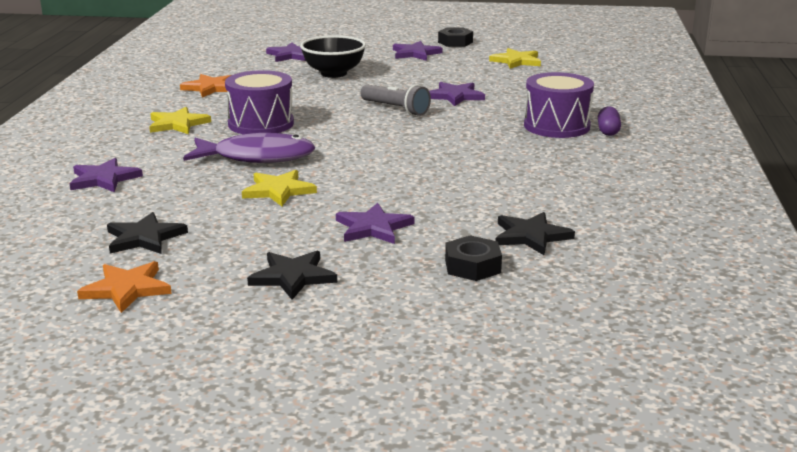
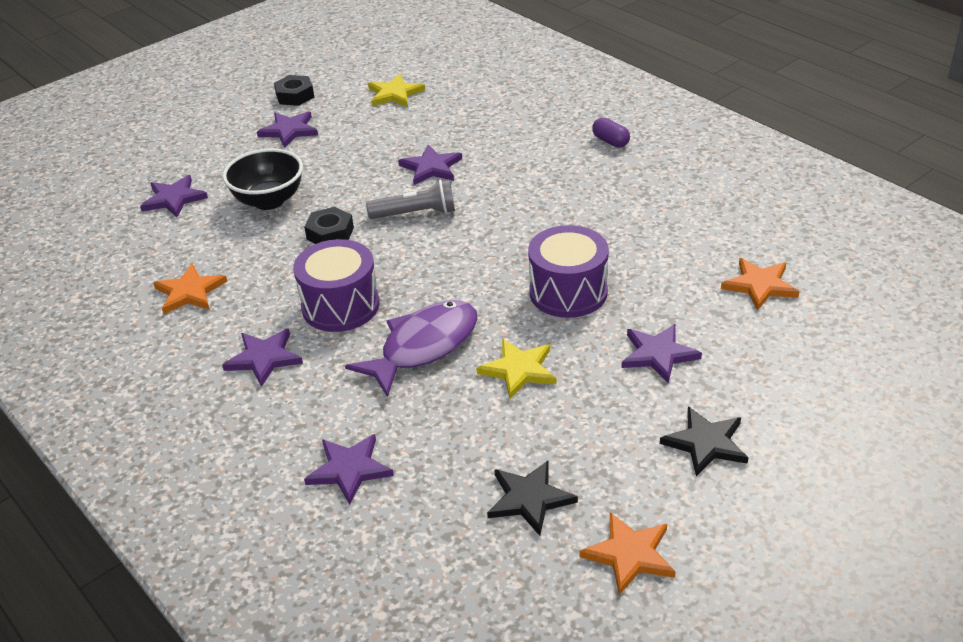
camera: 45 degrees left, 15 degrees up
(177, 124) = (264, 358): yellow star -> purple star
(472, 266) = (782, 340): black nut -> black nut (330, 233)
(531, 236) = (759, 285): black star -> orange star
(556, 126) = (569, 158): purple drum -> purple drum (568, 292)

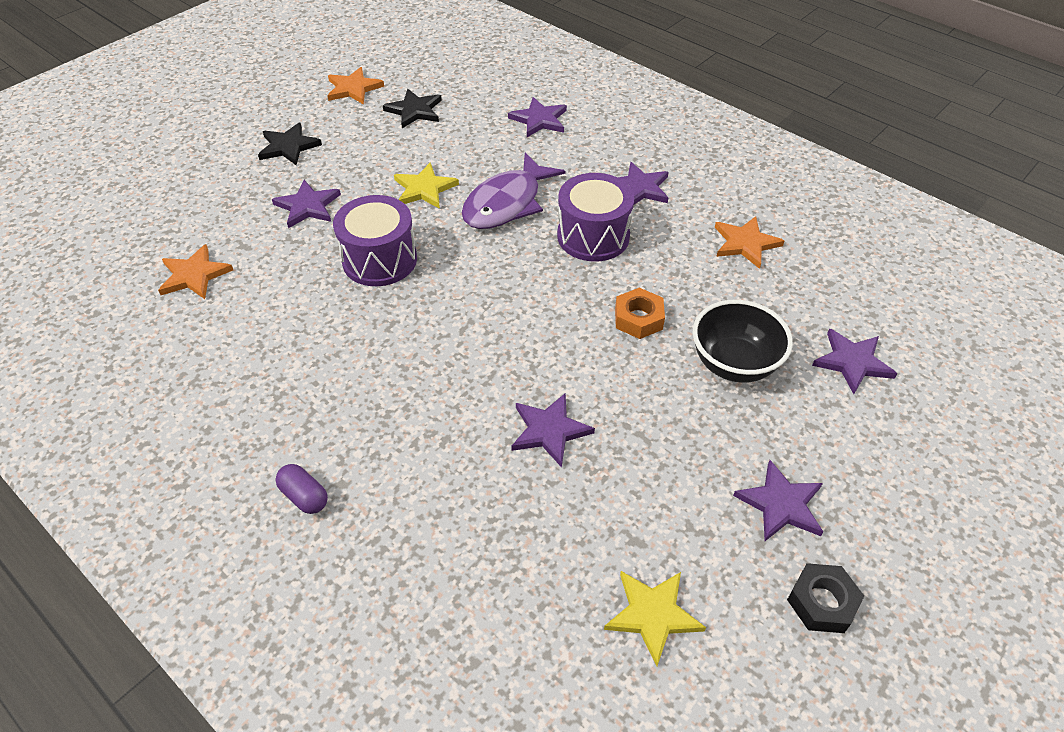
camera: 170 degrees right, 10 degrees up
(330, 233) = (638, 319): black nut -> orange nut
(416, 213) = (550, 351): grey flashlight -> none

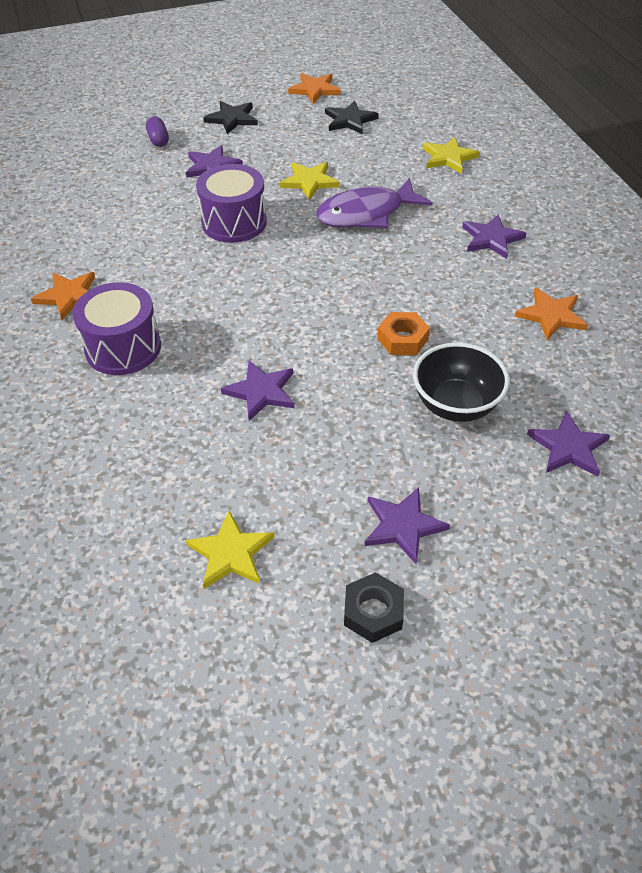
camera: 30 degrees right, 0 degrees up
(194, 275) = (98, 188): orange star -> orange star (69, 296)
(304, 496) = (56, 362): purple capsule -> purple capsule (158, 140)
(539, 120) = (448, 157): purple star -> yellow star
(593, 236) = (418, 263): purple drum -> purple drum (123, 348)

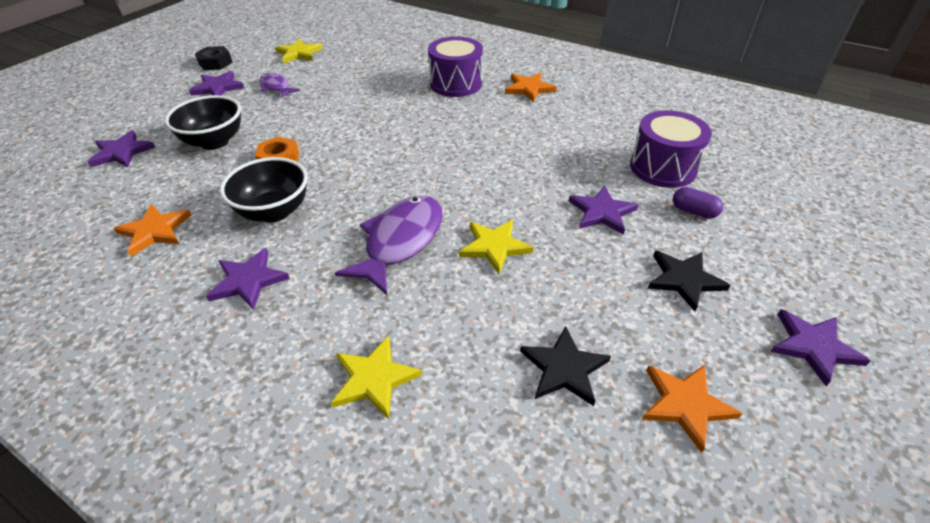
camera: 140 degrees right, 5 degrees down
(234, 222) = (503, 175): purple drum -> purple drum (663, 167)
(261, 391) = (349, 99): purple star -> purple star (813, 347)
(325, 474) = (276, 87): none -> purple fish
(442, 284) = (274, 211): none -> black bowl

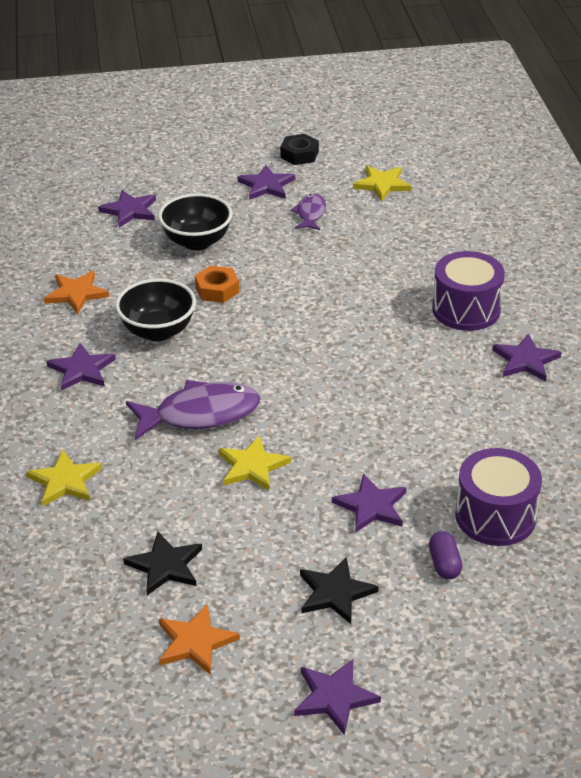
camera: 50 degrees right, 5 degrees down
(529, 88) = (525, 360): orange star -> purple star

